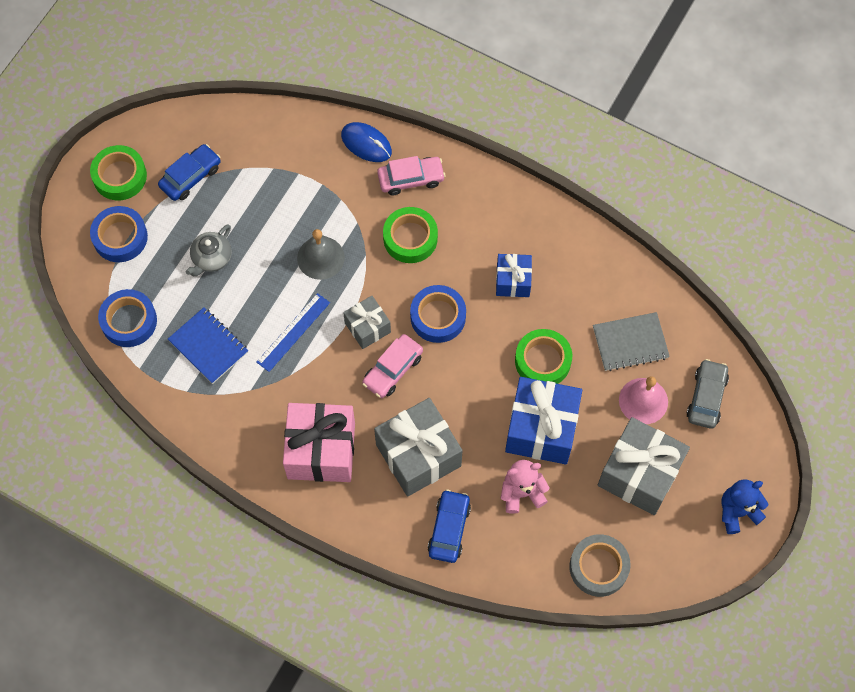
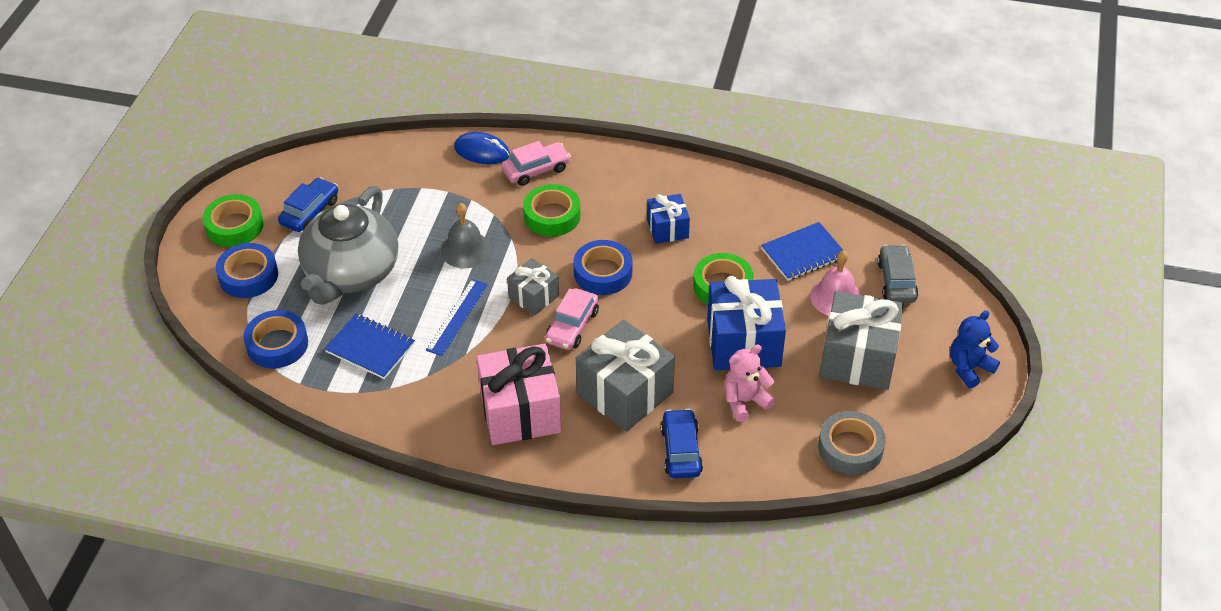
camera: 15 degrees left, 20 degrees down
(211, 258) = (351, 273): grey teapot -> grey teapot, size x2.23
(630, 342) = (803, 253): grey notebook -> blue notebook

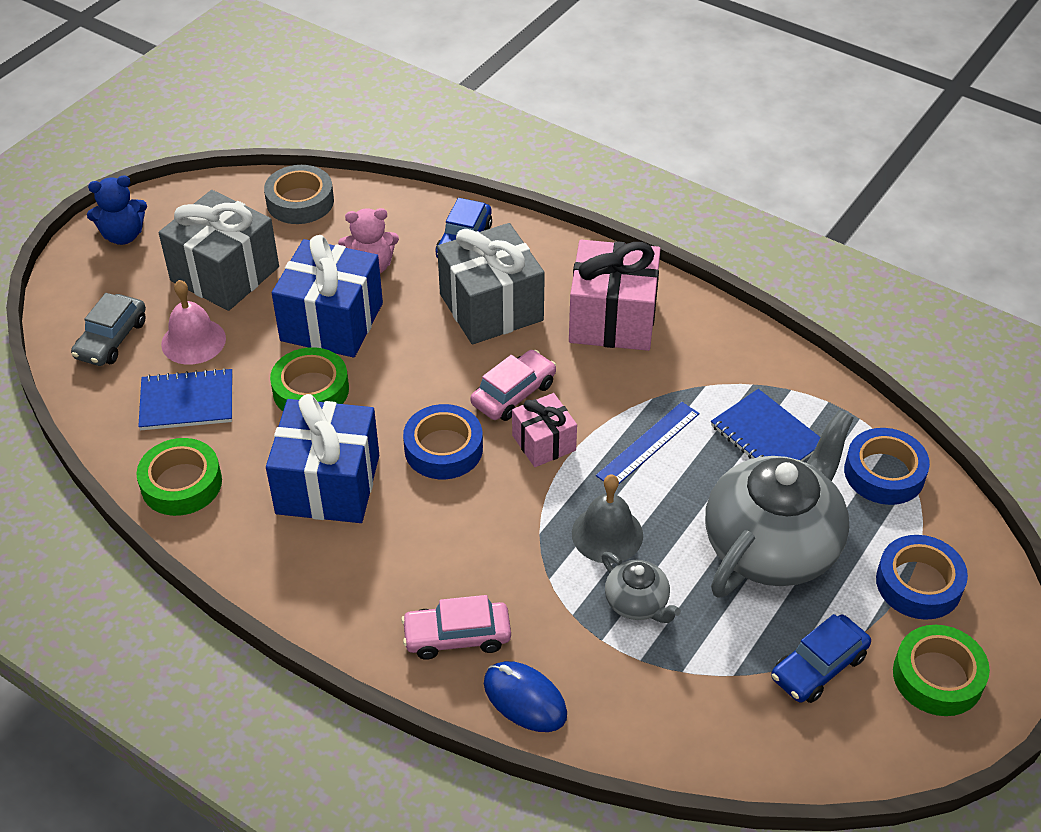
camera: 160 degrees left, 0 degrees up
(432, 216) = (637, 603): none -> grey teapot
(534, 297) = (544, 443): grey gift -> pink gift
(552, 216) = (469, 550): green tape -> green tape (181, 483)
(667, 229) = (328, 484): blue gift -> blue gift, size x1.81

